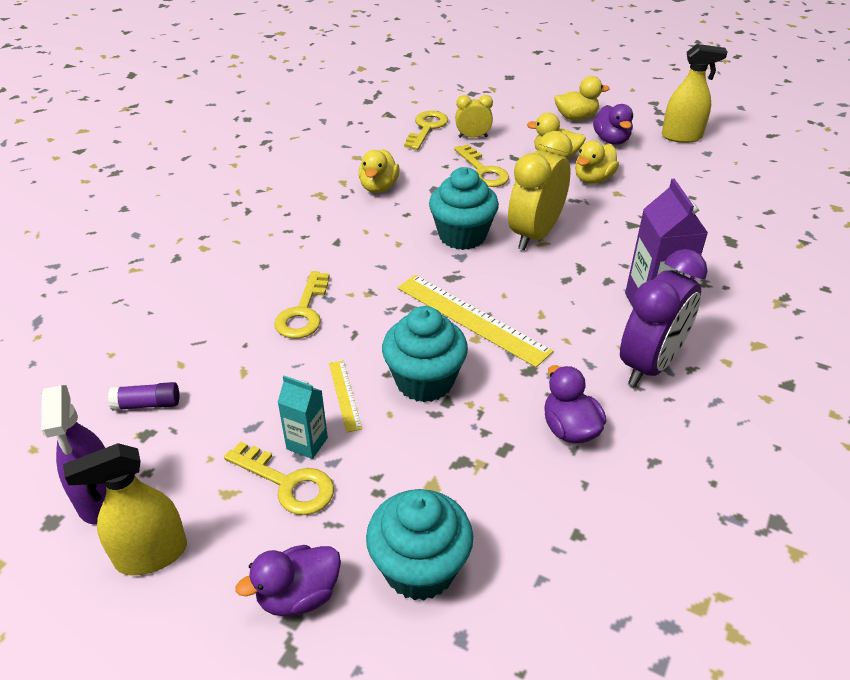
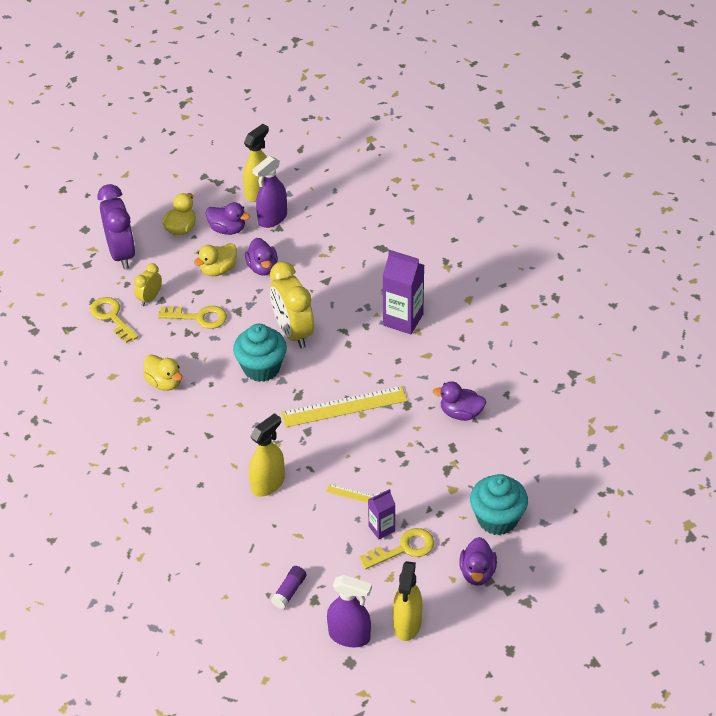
camera: 55 degrees left, 5 degrees up
(303, 312) = (268, 484): yellow key -> yellow spray bottle
(307, 443) = (381, 528): turquoise carton -> purple carton
(424, 381) = (377, 455): turquoise cupcake -> none
(593, 179) = (262, 268): yellow duck -> purple duck
(649, 365) = (445, 352): purple clock -> purple clock (121, 254)
(662, 157) = (272, 218): none -> purple spray bottle

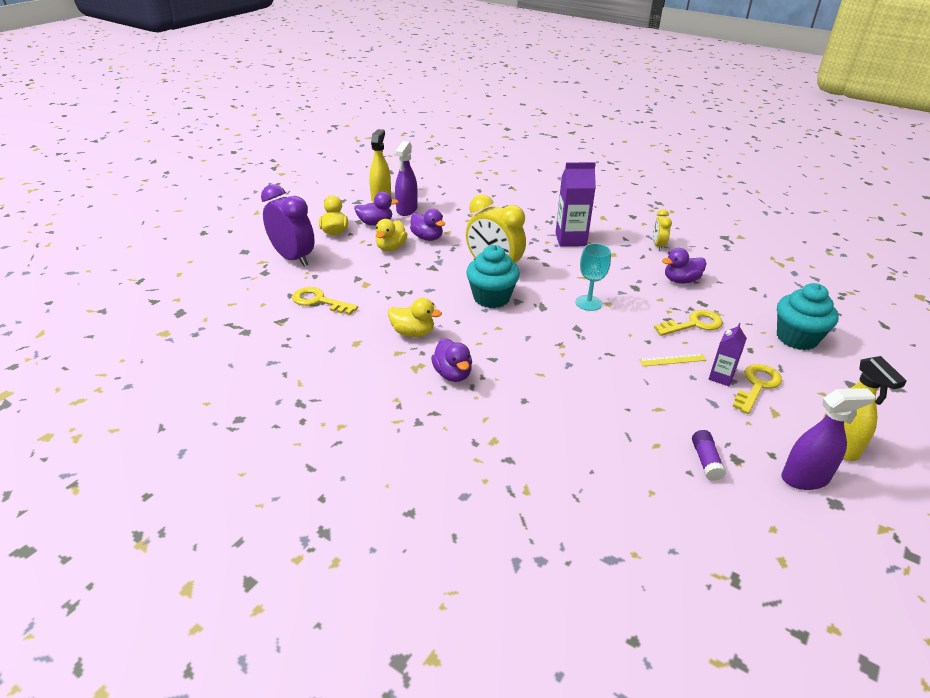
camera: 30 degrees left, 10 degrees down
(150, 298) = (345, 279): yellow clock -> yellow clock (658, 246)
(199, 317) = (402, 280): yellow key -> yellow key (694, 324)
(268, 484) = (586, 378): yellow spray bottle -> none
(344, 407) = (588, 303): yellow ruler -> turquoise goblet
(477, 572) = (834, 381): purple duck -> purple duck (452, 374)

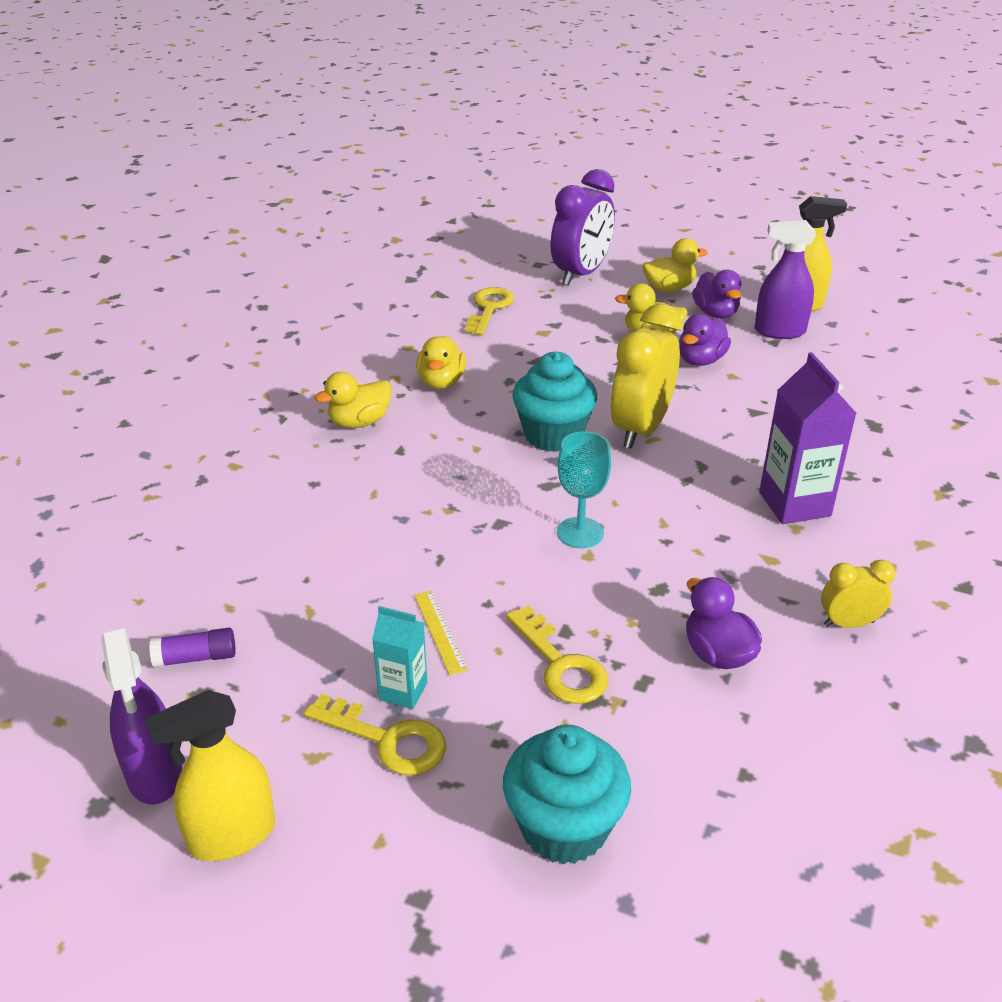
camera: 80 degrees right, 0 degrees up
(452, 374) = (359, 422): purple duck -> yellow duck
(721, 377) = (403, 691): purple carton -> turquoise carton

